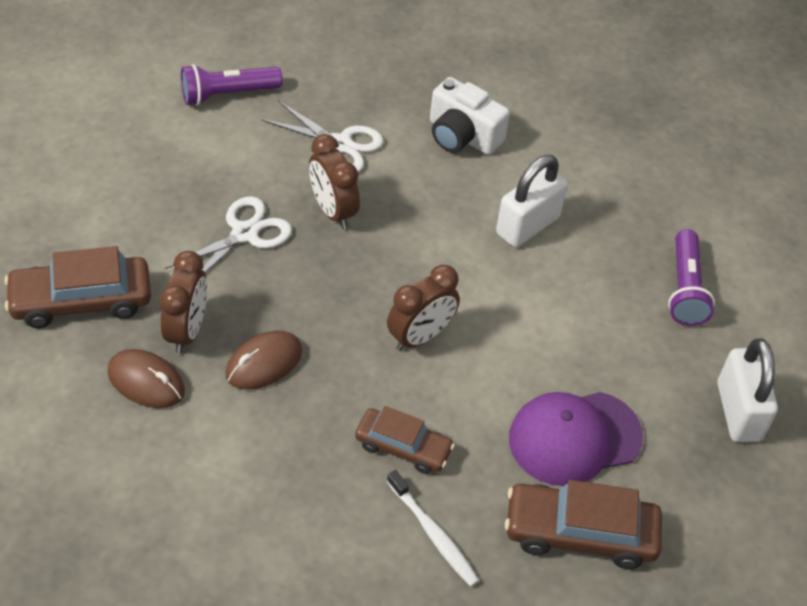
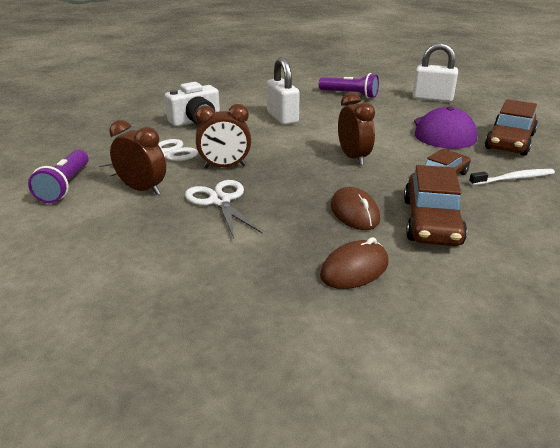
camera: 65 degrees left, 20 degrees down
(81, 300) = (240, 292): brown car -> brown car (431, 221)
(187, 331) = (306, 241): brown clock -> brown clock (142, 189)

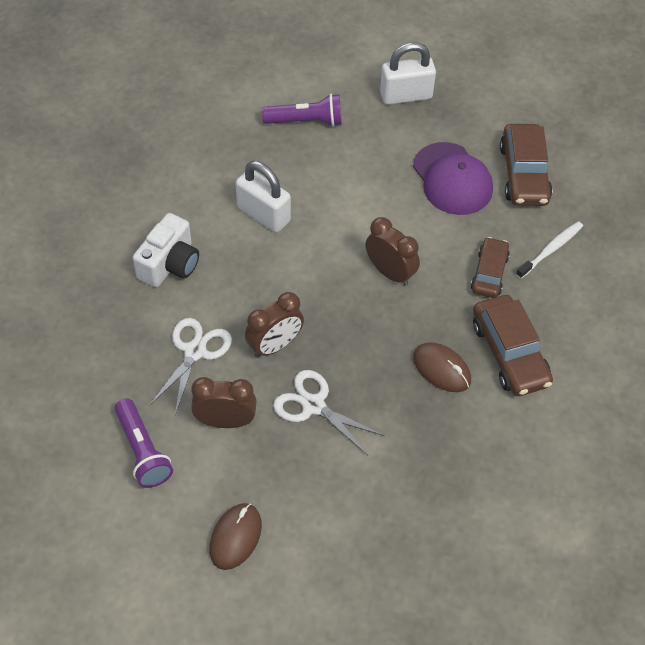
camera: 30 degrees left, 25 degrees up
(354, 269) = (481, 446): brown mouse -> brown mouse (235, 537)

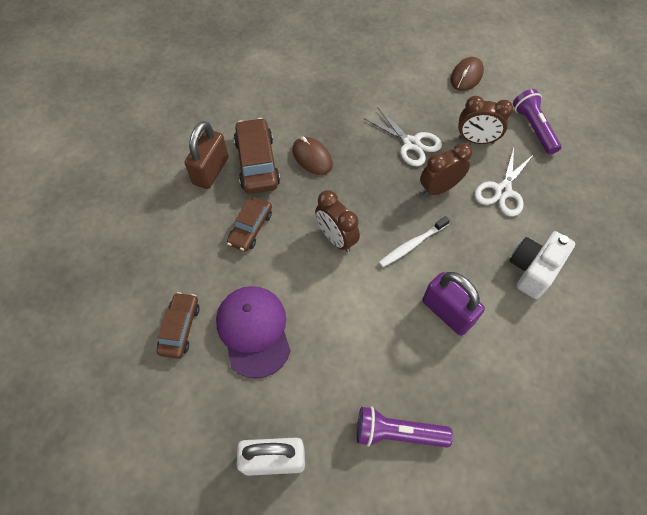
camera: 170 degrees left, 5 degrees up
(263, 214) = (447, 312): white padlock -> purple padlock
(523, 174) = (180, 328): brown car -> brown car, size x0.65
(550, 250) = (189, 243): white toothbrush -> white toothbrush (412, 245)
(563, 336) = (211, 171): none -> brown padlock

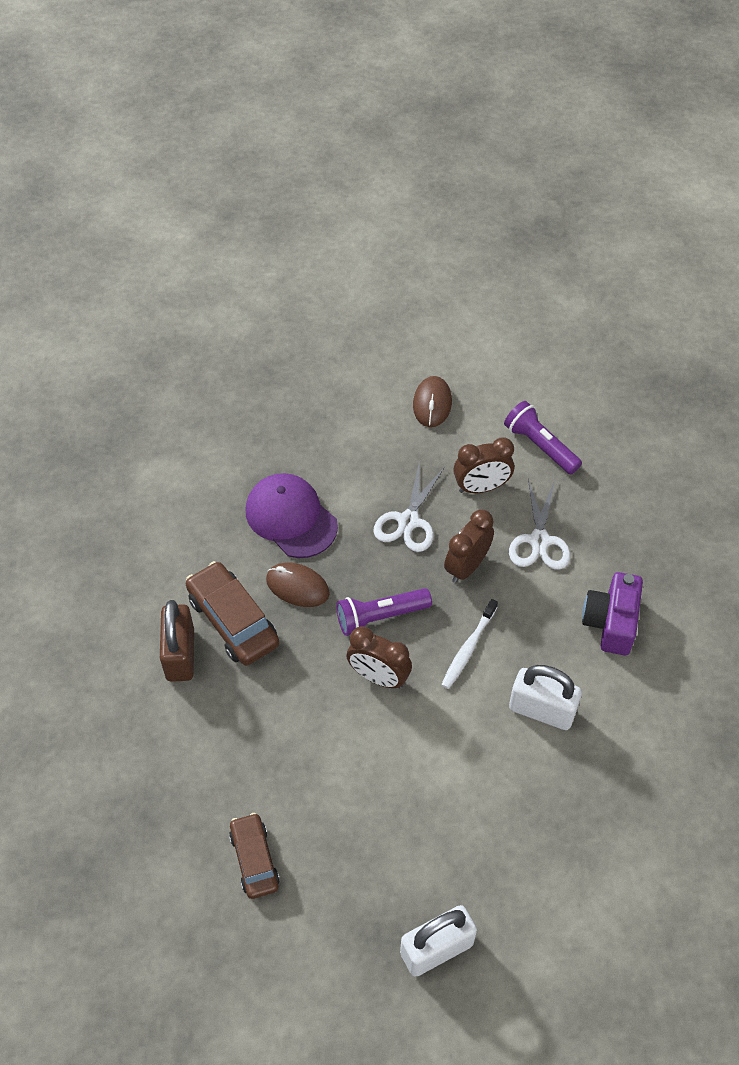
camera: 25 degrees left, 5 degrees down
(250, 228) = (271, 707): brown car -> none
(254, 331) = (341, 824): purple cap -> purple cap (291, 518)
(397, 433) = (549, 862): purple flashlight -> purple flashlight (380, 617)
(411, 144) = (408, 521): white scissors -> white scissors turned 90 degrees clockwise
(447, 312) = (542, 710): purple padlock -> white padlock
(533, 270) = (611, 622): white camera -> purple camera

